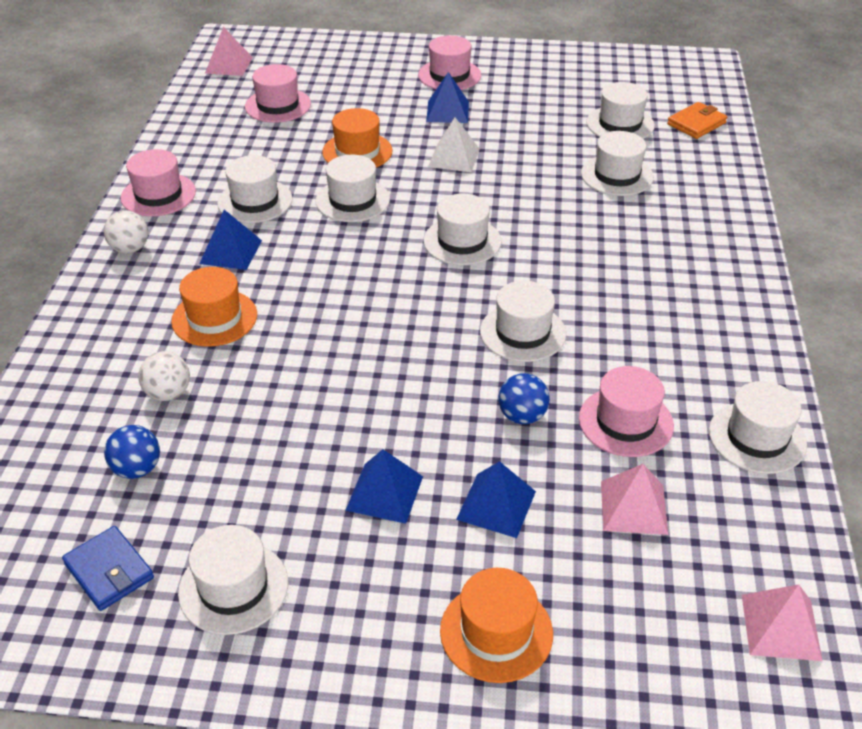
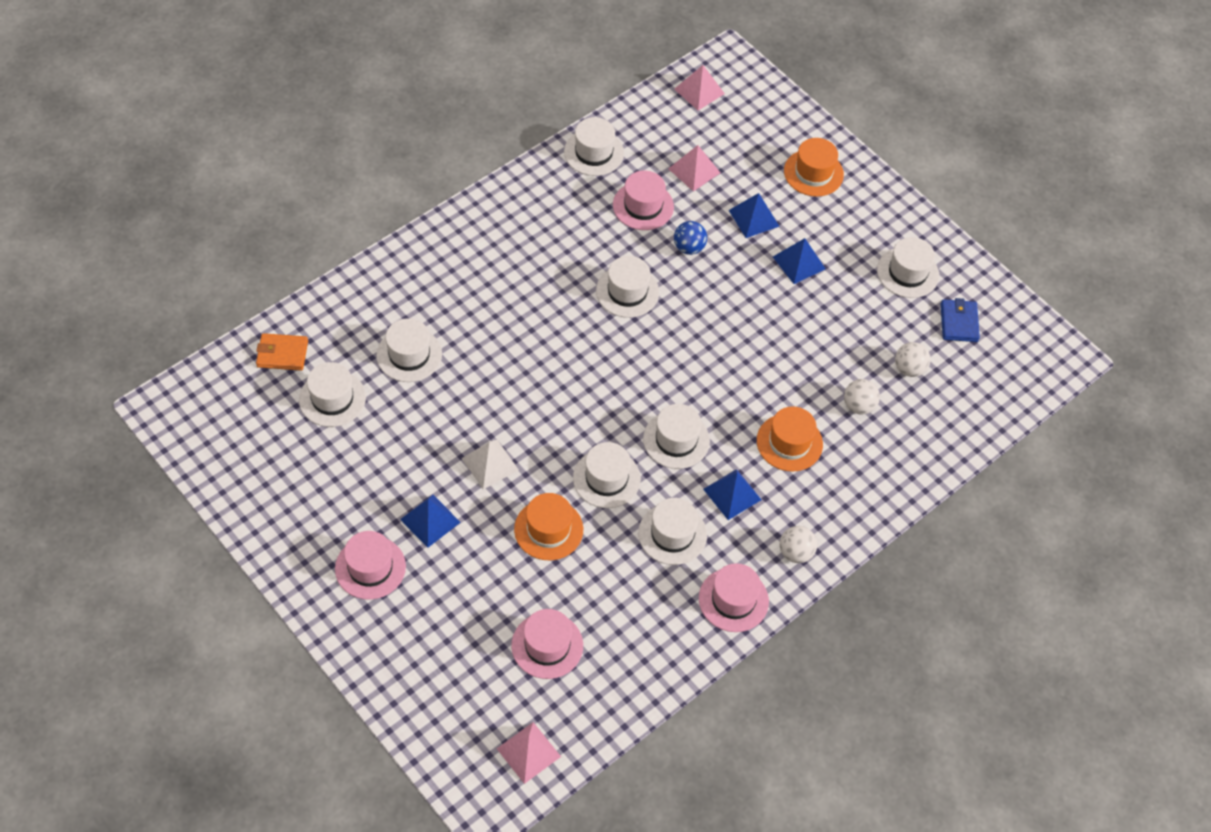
camera: 140 degrees left, 15 degrees up
(137, 469) = (909, 369): blue ball -> white ball
(462, 241) = (579, 382): white hat -> white hat (676, 440)

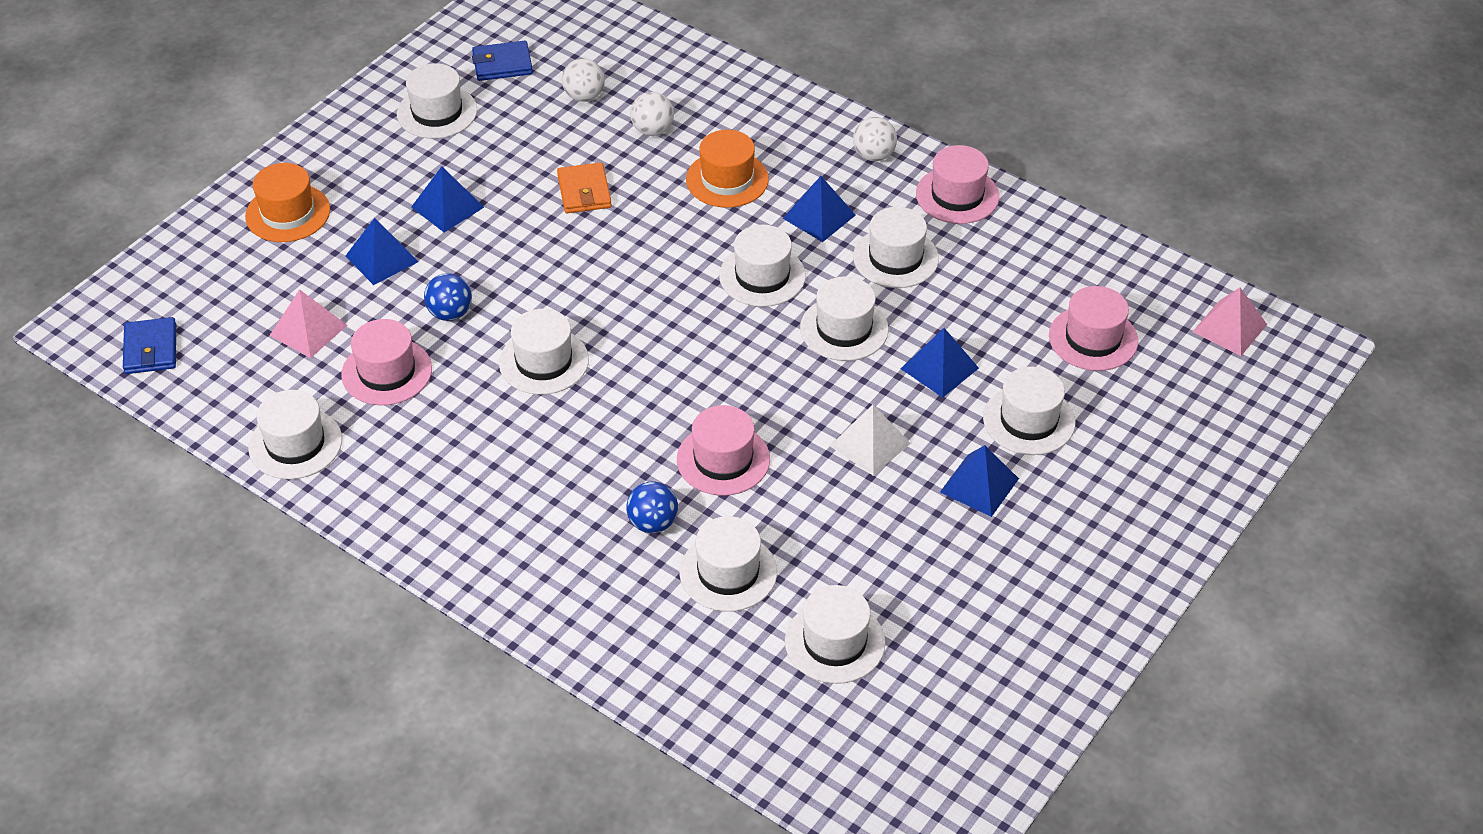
camera: 100 degrees left, 10 degrees down
(282, 354) = (780, 726): orange wallet -> orange wallet (584, 191)
(370, 567) = (1074, 529): pink hat -> pink hat (723, 459)
(464, 323) = (653, 523): none -> blue ball
(479, 572) = (1029, 420): none -> white hat
(548, 529) = (939, 368): orange hat -> blue pyramid
(699, 91) = (150, 349): pink pyramid -> blue wallet

